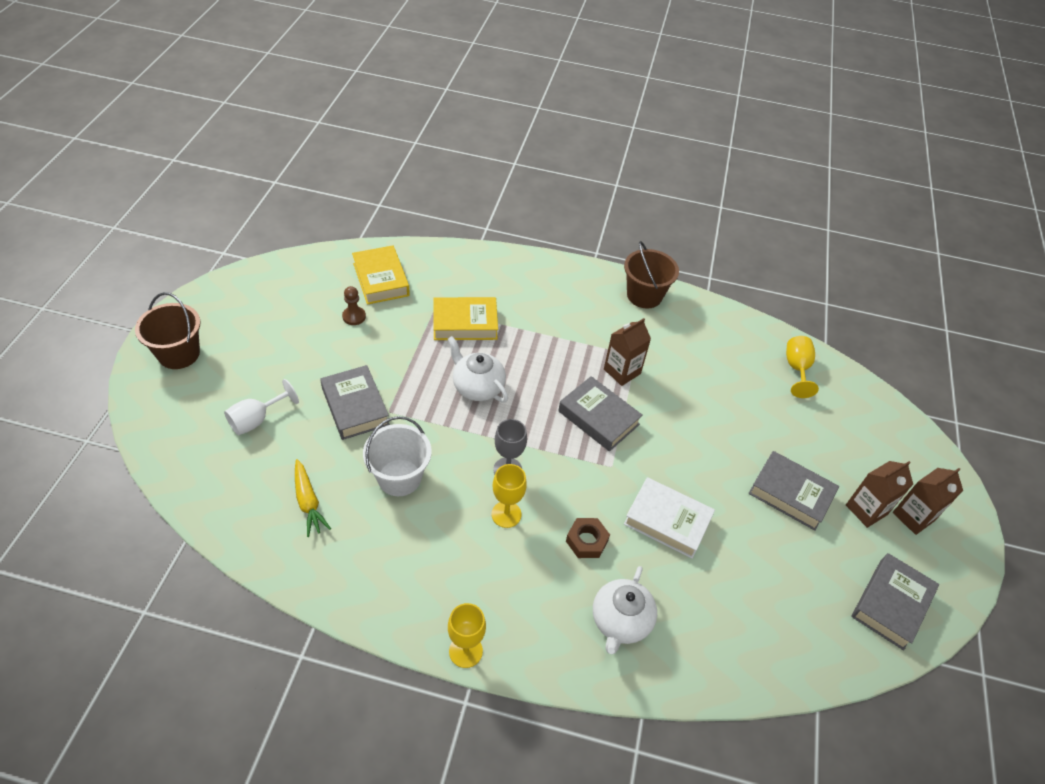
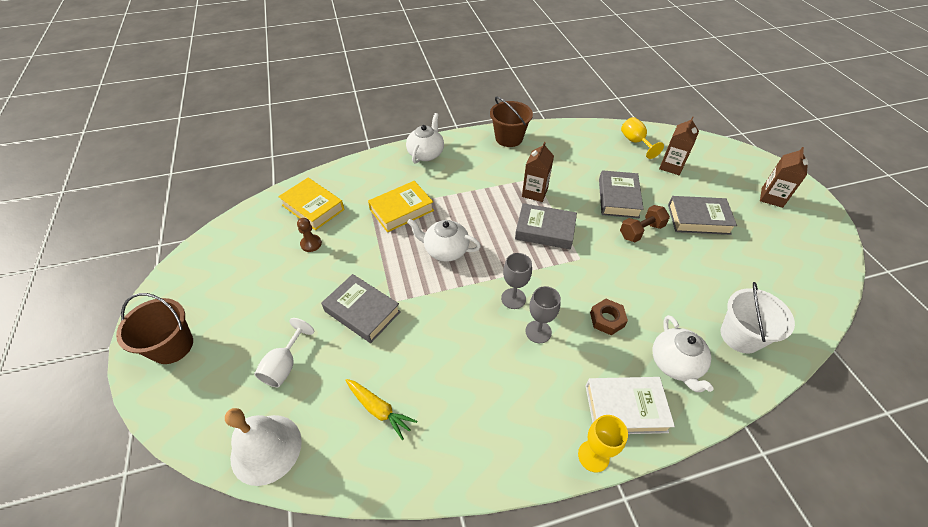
camera: 25 degrees left, 0 degrees up
(198, 481) = (266, 449): none -> white bell
(399, 477) = (438, 348): white bucket -> white bucket (740, 336)
(506, 514) = (538, 331): yellow goblet -> grey goblet
(537, 272) = (426, 154): none -> white teapot
(667, 521) = (644, 276): white book -> white book (625, 408)
(707, 473) = (641, 231): none -> brown dumbbell
(866, 510) = (745, 207): brown carton -> brown carton (671, 166)
(891, 604) = (809, 256): grey book -> grey book (618, 198)

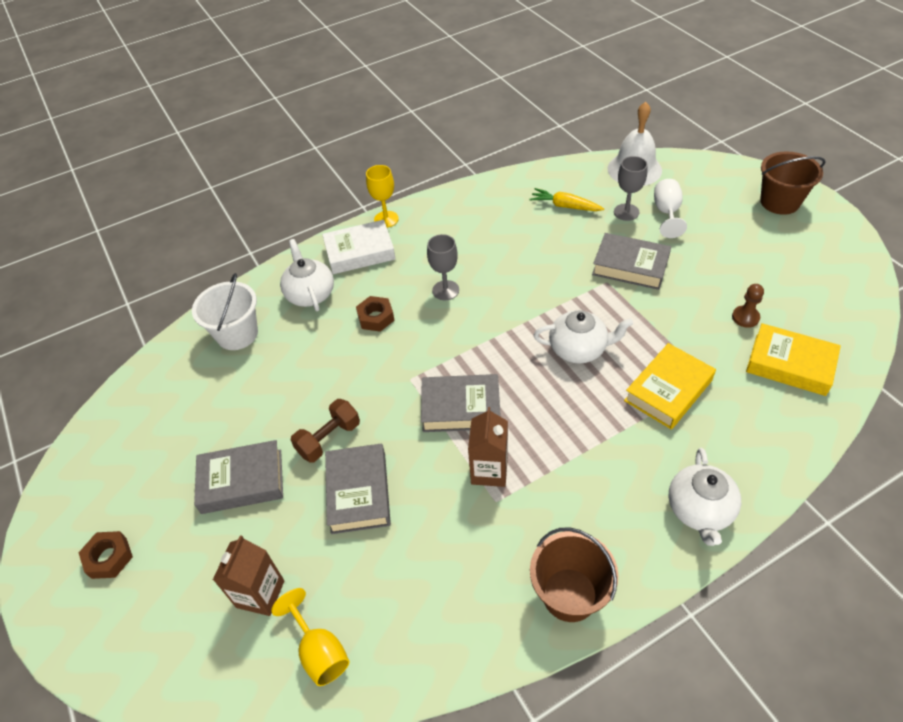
camera: 170 degrees right, 0 degrees up
(513, 298) = (479, 314): grey goblet -> grey goblet (626, 212)
(772, 197) = (109, 558): brown carton -> brown nut

